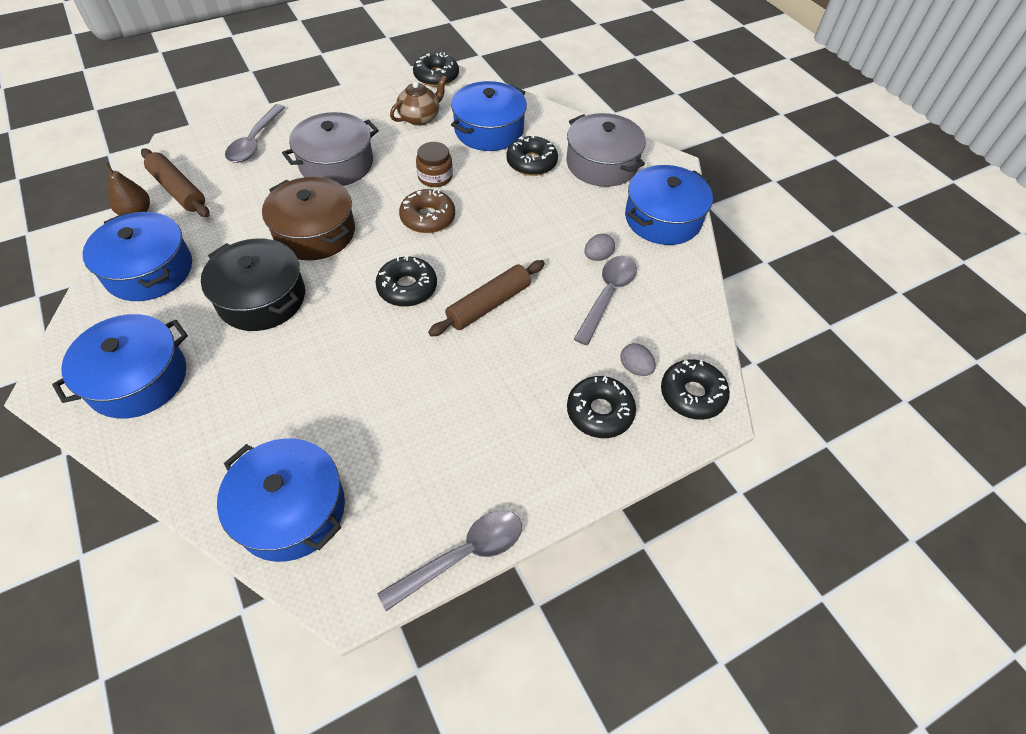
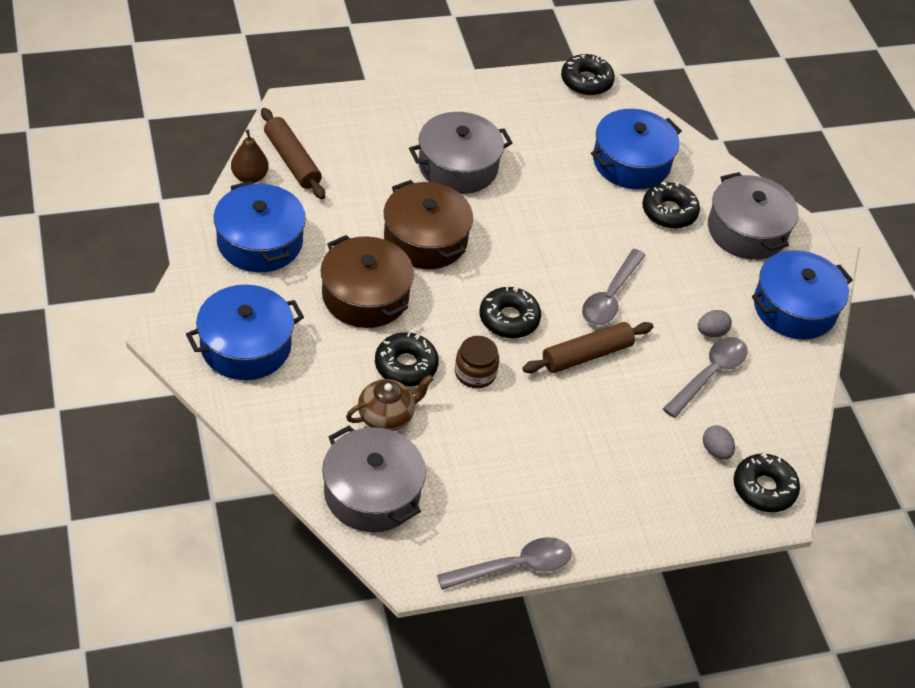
camera: 10 degrees right, 5 degrees down
(255, 141) = (375, 121): grey spoon -> grey spoon (610, 296)
(262, 298) = (365, 296): black pot -> brown pot
(291, 510) = (372, 493): blue pot -> grey pot
(420, 118) = (557, 130): brown teapot -> brown teapot (387, 416)
(428, 218) = (543, 250): brown donut -> none
(435, 177) = (560, 205): brown jar -> brown jar (475, 373)
(599, 412) = (669, 481): black donut -> black donut (406, 366)

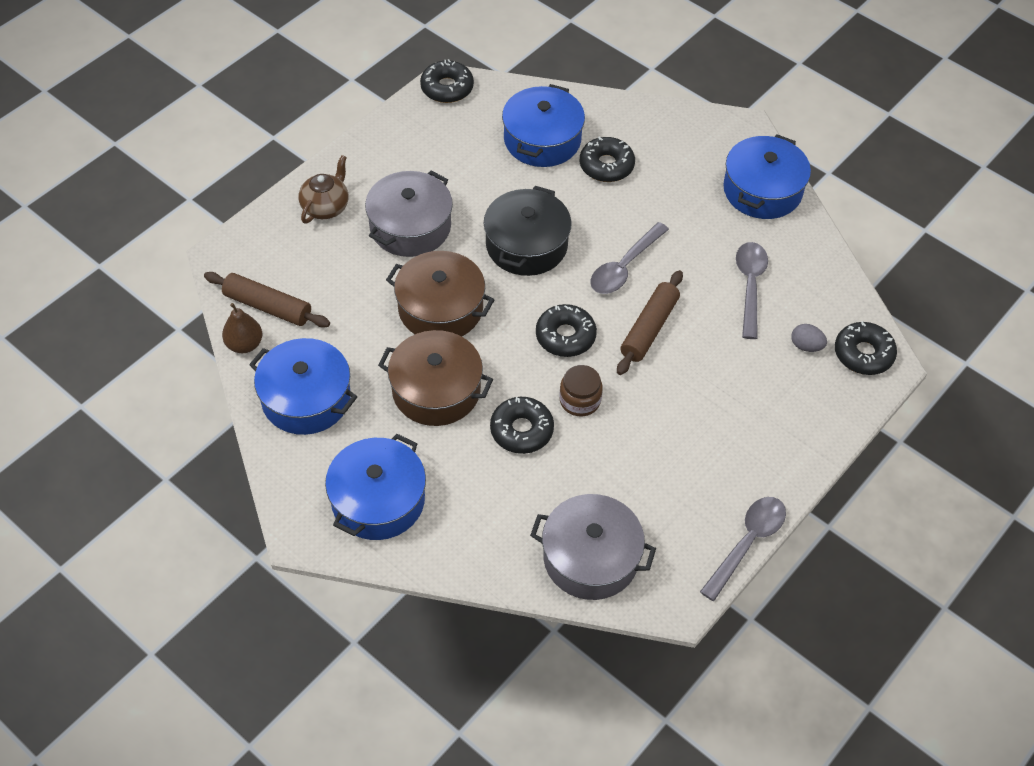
camera: 30 degrees left, 5 degrees up
(387, 416) = (545, 484): brown teapot -> brown teapot (325, 207)
(541, 233) = (526, 245): none -> black pot
(610, 296) = (624, 267): grey spoon -> grey spoon turned 45 degrees clockwise
(711, 332) = (722, 249): grey egg -> none
(746, 231) = (676, 146): grey pot -> none

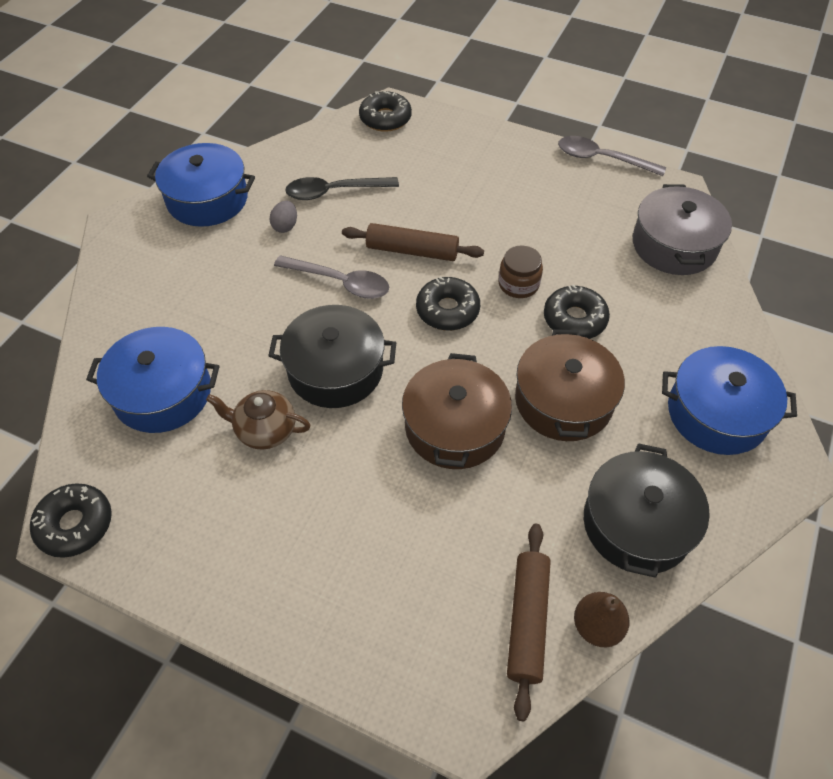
camera: 105 degrees left, 0 degrees up
(306, 398) = (637, 524): blue pot -> black pot
(325, 207) = (335, 609): brown teapot -> brown teapot (265, 430)
(410, 227) = (341, 494): grey pot -> none
(606, 166) = (196, 324): black donut -> none
(750, 286) = (334, 192): grey spoon -> black spoon
(806, 346) = (390, 150): grey egg -> grey egg (285, 226)

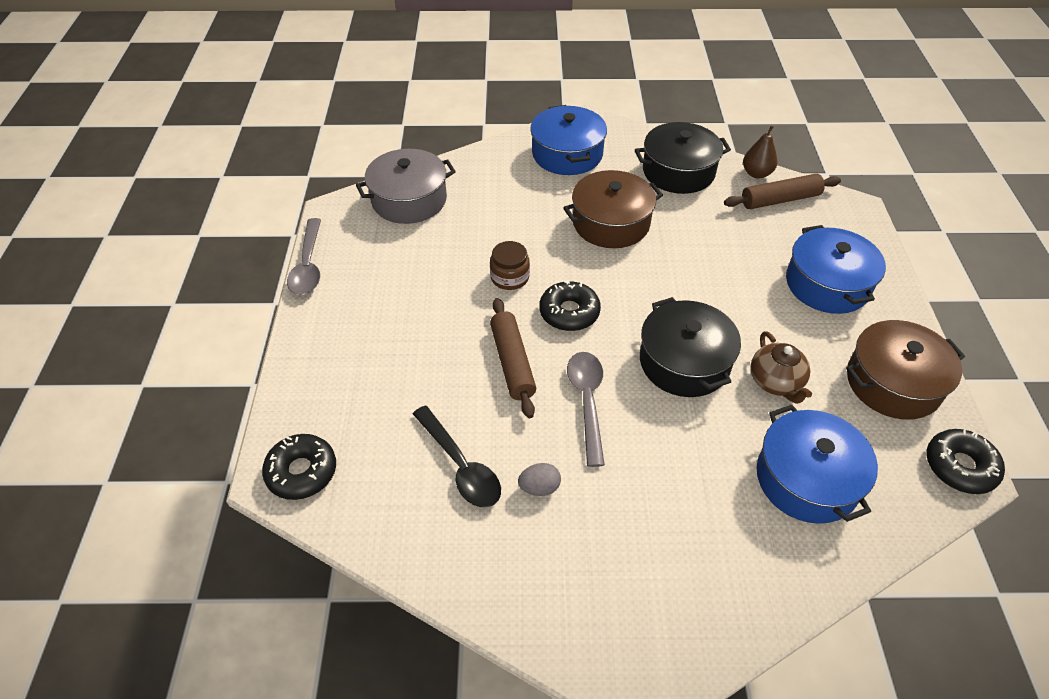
camera: 115 degrees left, 5 degrees down
(207, 199) = (542, 599): blue pot -> blue pot (827, 284)
(455, 427) = (678, 271): brown pot -> brown pot (893, 383)
(574, 319) = (528, 236): black donut -> none

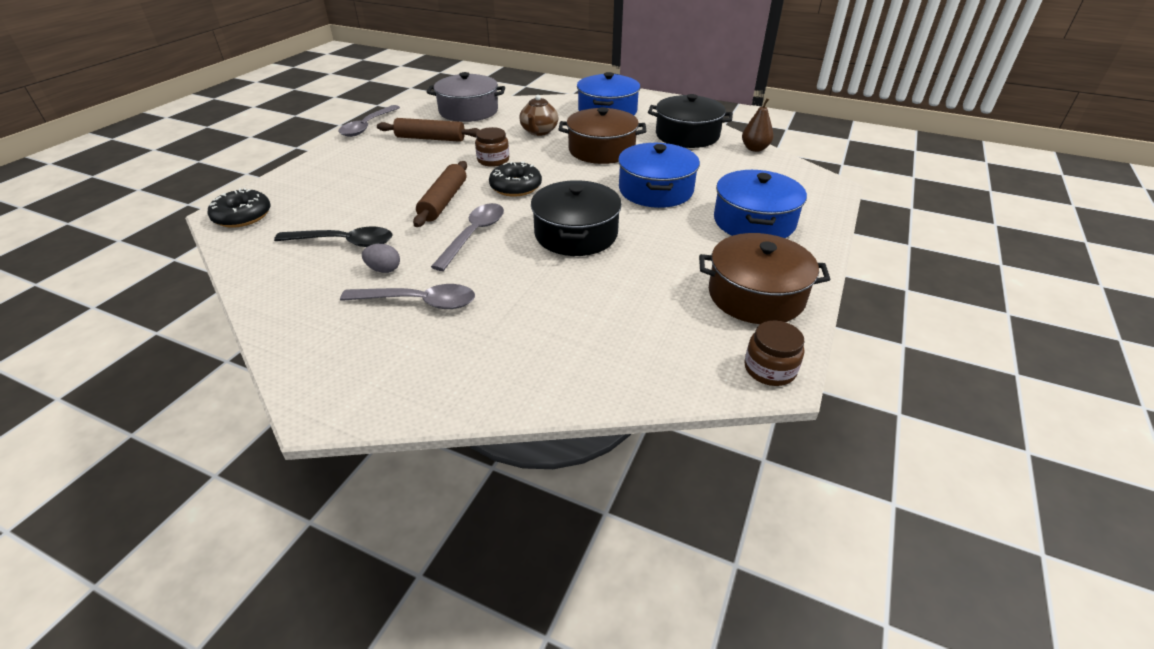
camera: 25 degrees right, 10 degrees down
(461, 466) = (344, 242): black spoon -> black spoon turned 75 degrees counterclockwise
(614, 516) = (419, 302): none -> grey spoon
(775, 382) = (642, 265): brown teapot -> brown teapot (539, 131)
(780, 199) = (761, 166): brown rolling pin -> brown rolling pin (430, 138)
(807, 479) = (606, 330): blue pot -> blue pot (656, 190)
(960, 467) = (769, 369): black donut -> brown jar

